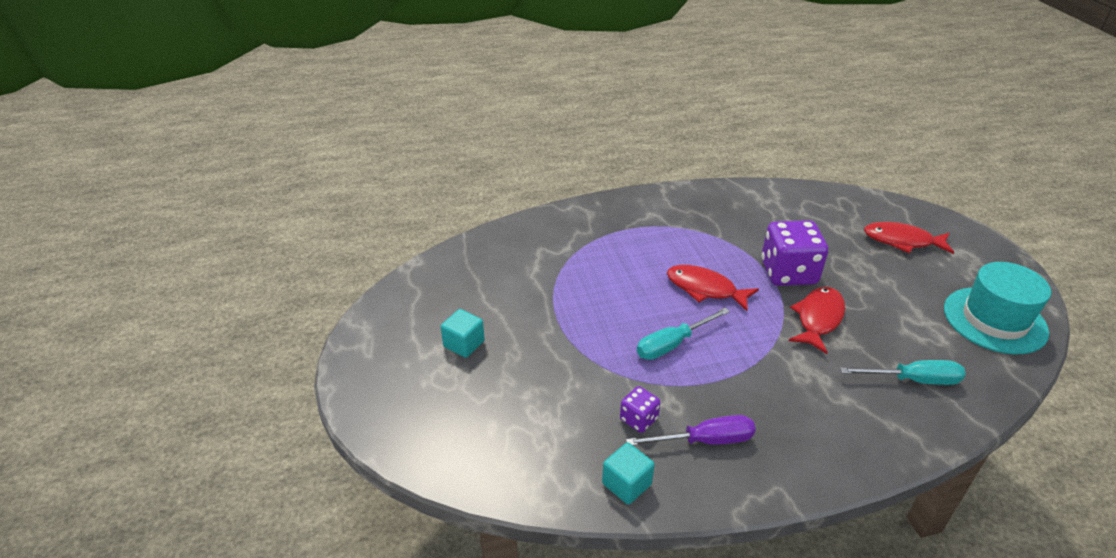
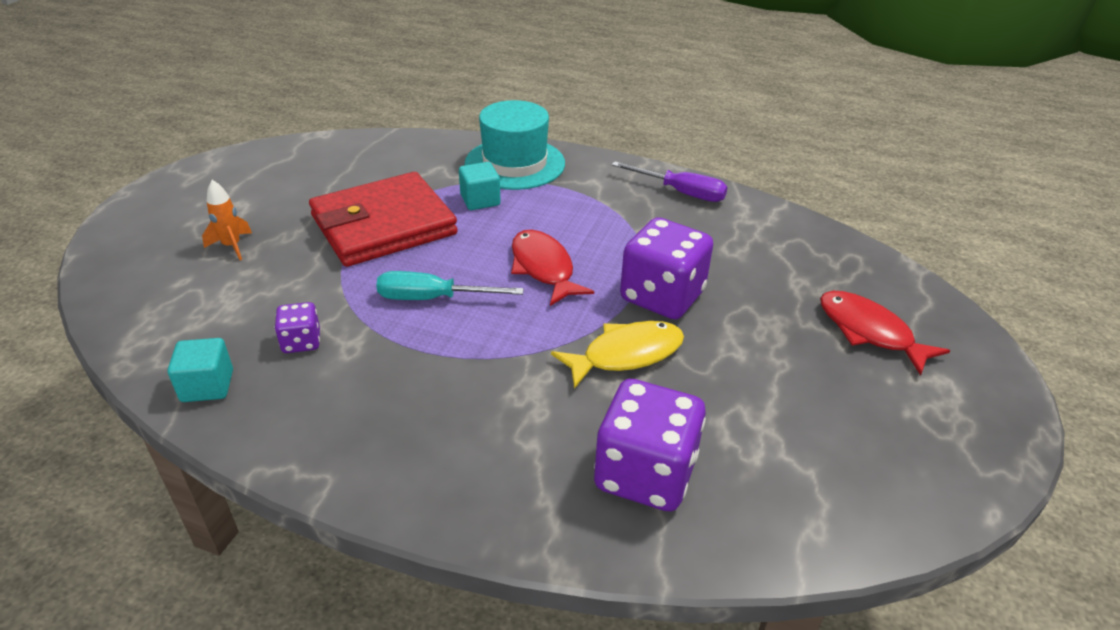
camera: 35 degrees right, 0 degrees up
(464, 344) = (261, 210): turquoise cube -> turquoise cube (480, 200)
(487, 382) = (232, 246): none -> orange rocket
(567, 311) = (383, 225): none -> red wallet
(705, 440) = (329, 394): purple screwdriver -> purple screwdriver (681, 192)
(818, 319) = (626, 355): red fish -> yellow fish
(913, 380) = (645, 474): turquoise screwdriver -> purple dice
(994, 320) = (871, 476): turquoise hat -> turquoise hat (515, 163)

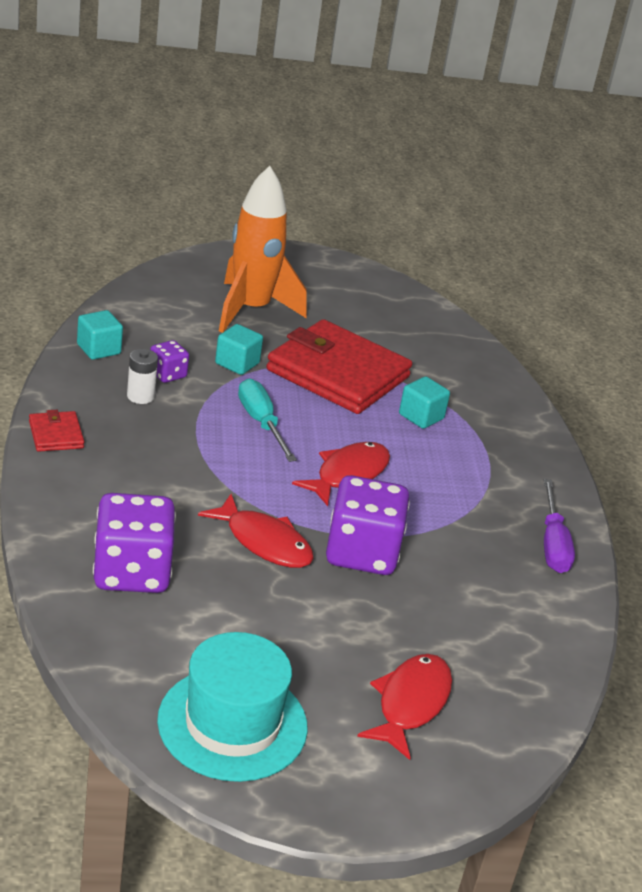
camera: 60 degrees right, 5 degrees down
(232, 246) = (251, 310): orange rocket -> orange rocket, size x2.35
(319, 284) = (237, 363): none -> turquoise cube
(328, 376) = (140, 396): none -> white battery
(356, 475) = (56, 434): none -> red wallet
(515, 163) = (502, 424): turquoise hat -> turquoise hat (232, 723)
(626, 355) = (264, 542): yellow fish -> red fish

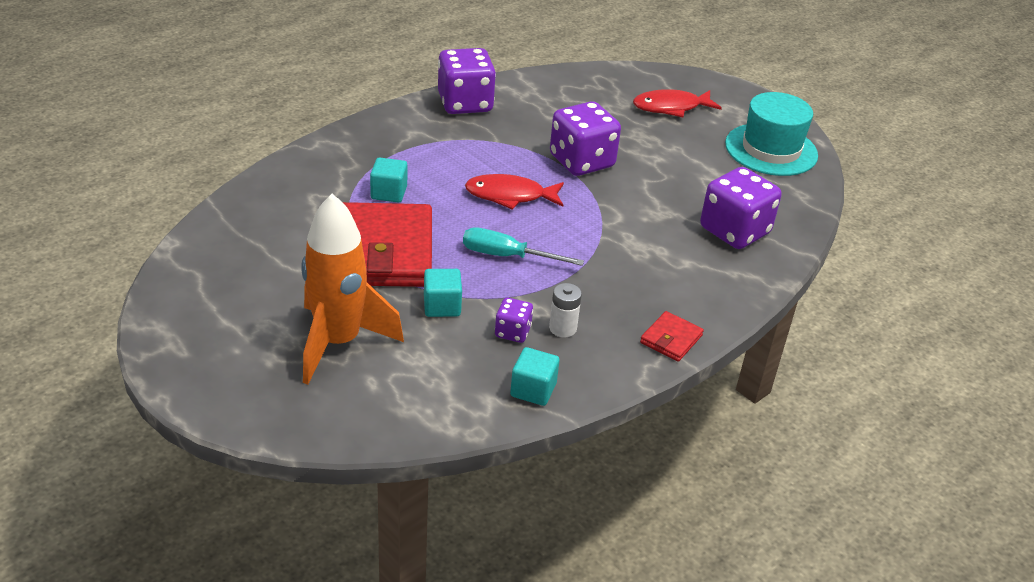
camera: 125 degrees left, 5 degrees up
(261, 423) = (507, 256): turquoise screwdriver -> turquoise screwdriver turned 75 degrees clockwise
(264, 542) = (630, 198): red fish -> none
(553, 544) = (465, 103): purple screwdriver -> purple dice

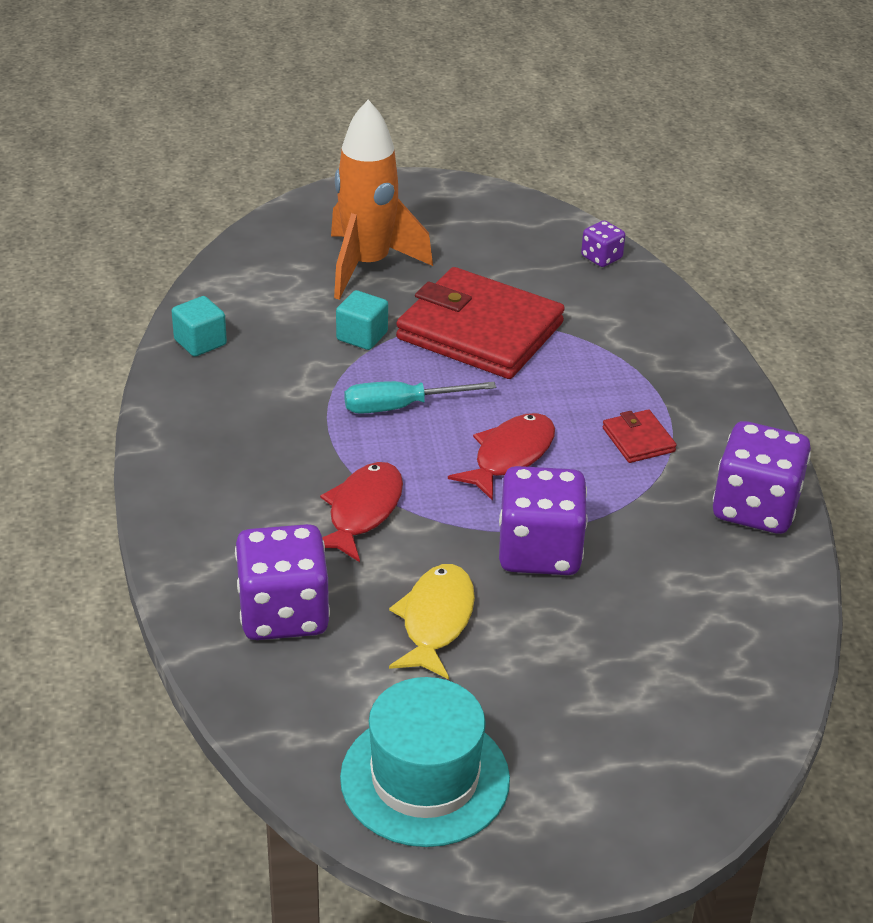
camera: 125 degrees right, 0 degrees up
(389, 193) = (583, 371): turquoise cube -> none
(507, 256) = (401, 407): turquoise screwdriver -> turquoise screwdriver turned 150 degrees counterclockwise
(512, 332) = (284, 362): purple dice -> purple dice (601, 258)
(563, 328) = (258, 394): white battery -> none
(671, 107) = (619, 726): red fish -> red fish (362, 511)
(671, 339) = (170, 457): red wallet -> red wallet (638, 440)
(674, 178) = (435, 621): none -> yellow fish

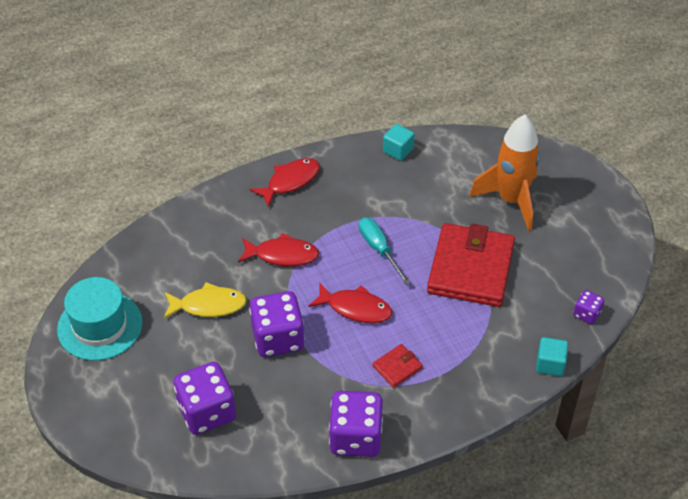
camera: 75 degrees right, 10 degrees up
(198, 470) = (290, 181): none -> red fish
(283, 613) = (195, 244): purple dice -> purple dice (207, 412)
(362, 336) = (438, 216): turquoise cube -> turquoise cube (550, 364)

